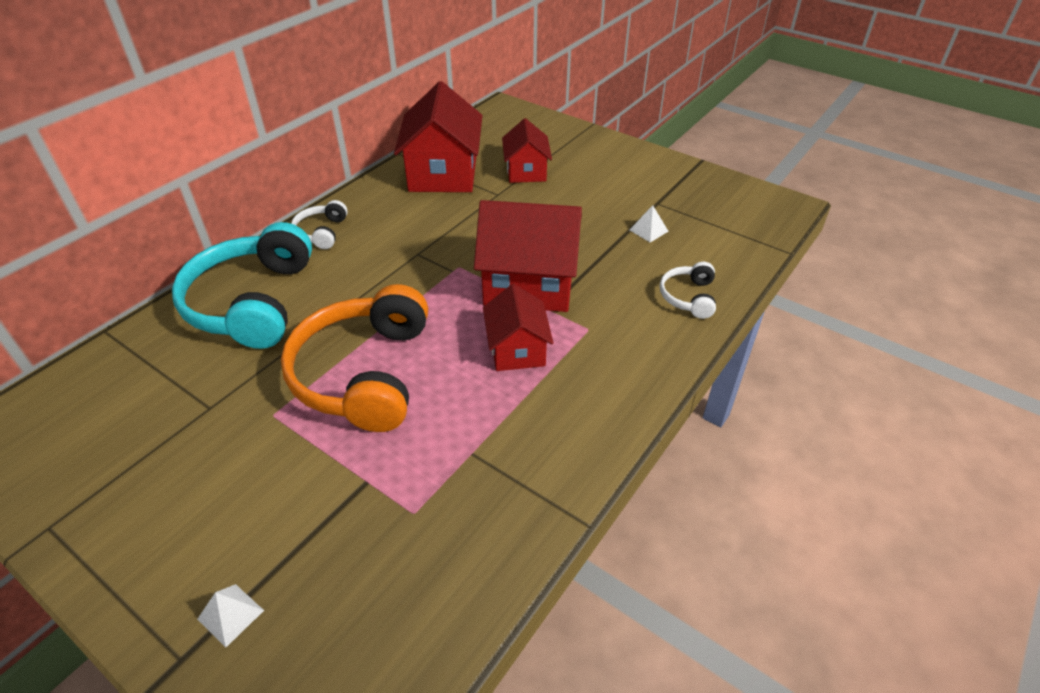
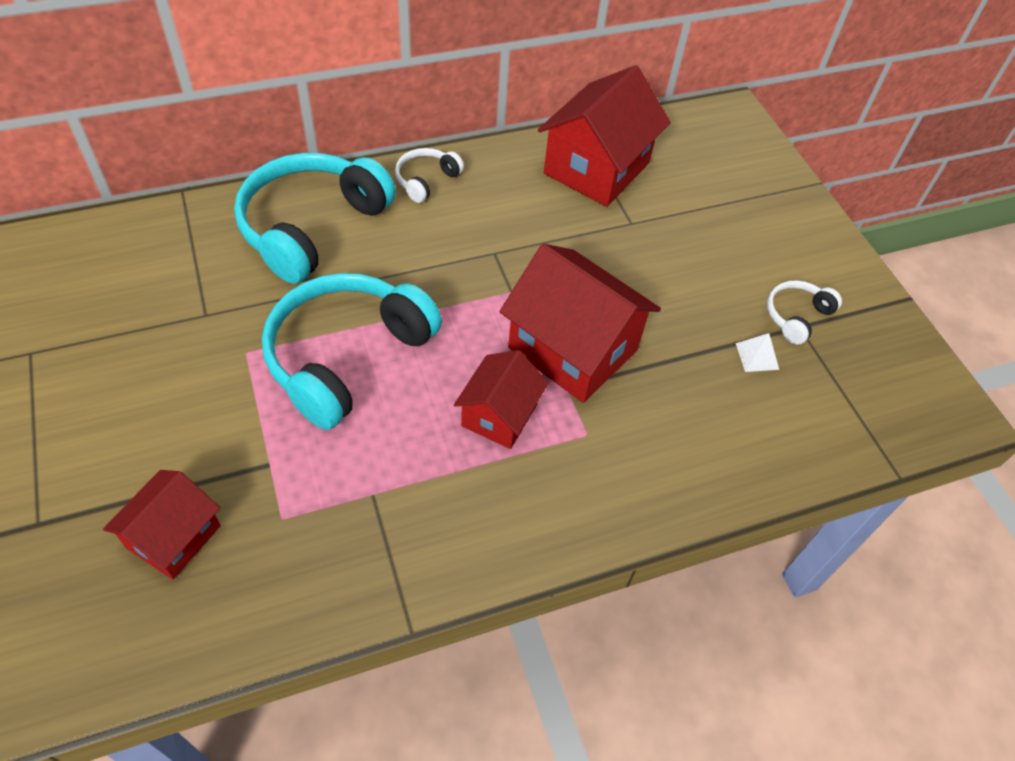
camera: 30 degrees right, 10 degrees up
(230, 615) = (92, 512): white pyramid -> none
(364, 373) = (347, 357): orange headphones -> turquoise headphones
(526, 171) = (687, 209): red house -> red house (174, 537)
(688, 297) = (726, 461): white headphones -> white headphones (797, 316)

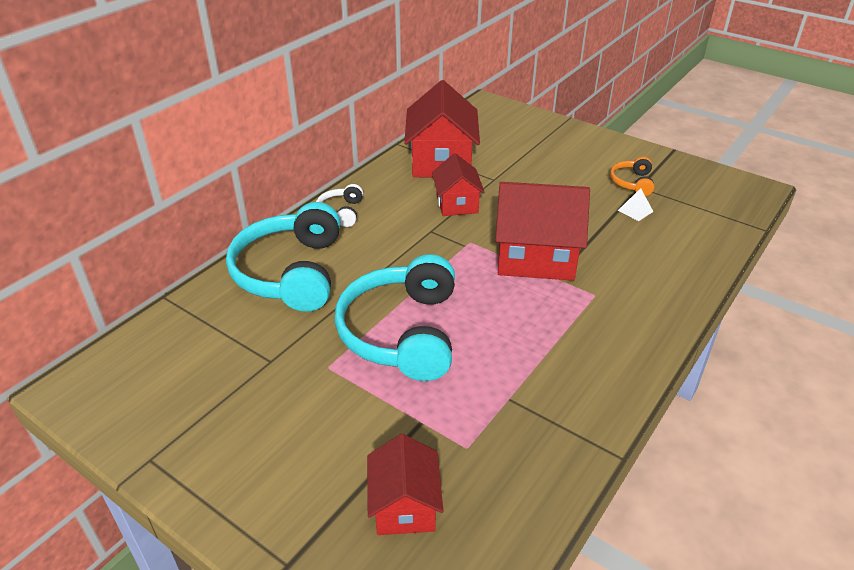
camera: 30 degrees left, 15 degrees down
(499, 415) = (534, 312): red house -> red house (457, 203)
(797, 316) = (632, 183): white headphones -> orange headphones

